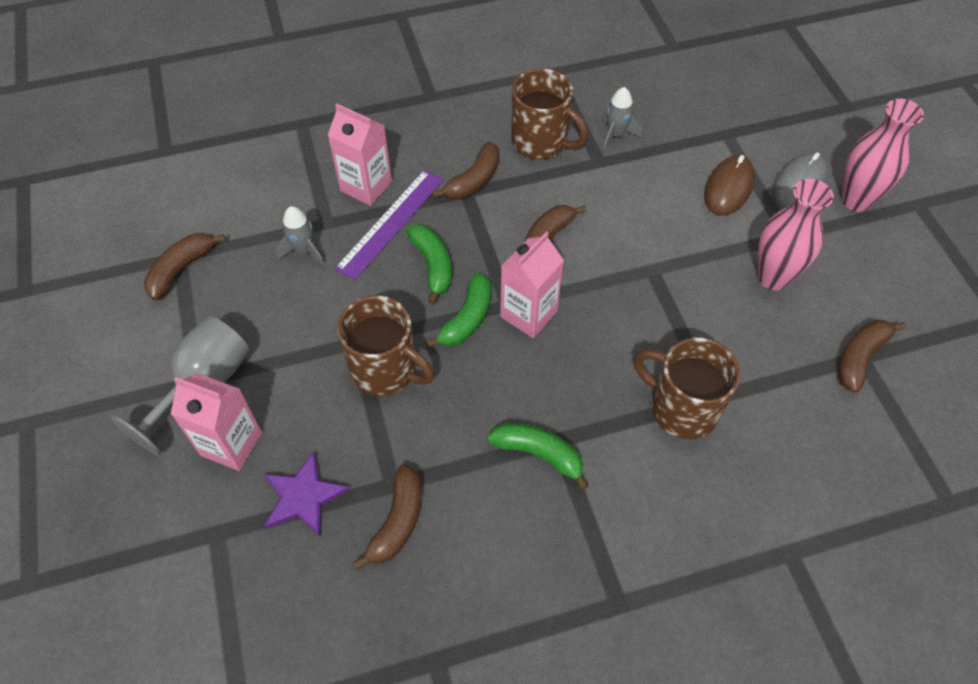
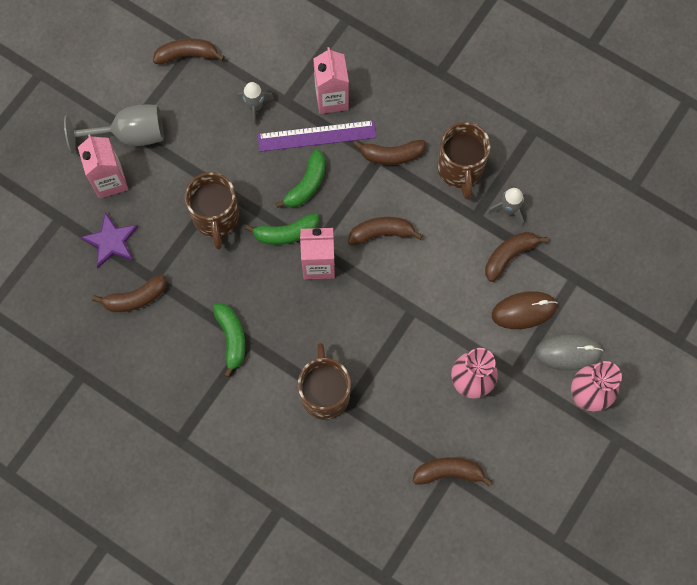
camera: 50 degrees right, 15 degrees up
(662, 163) = (509, 256): none -> brown banana

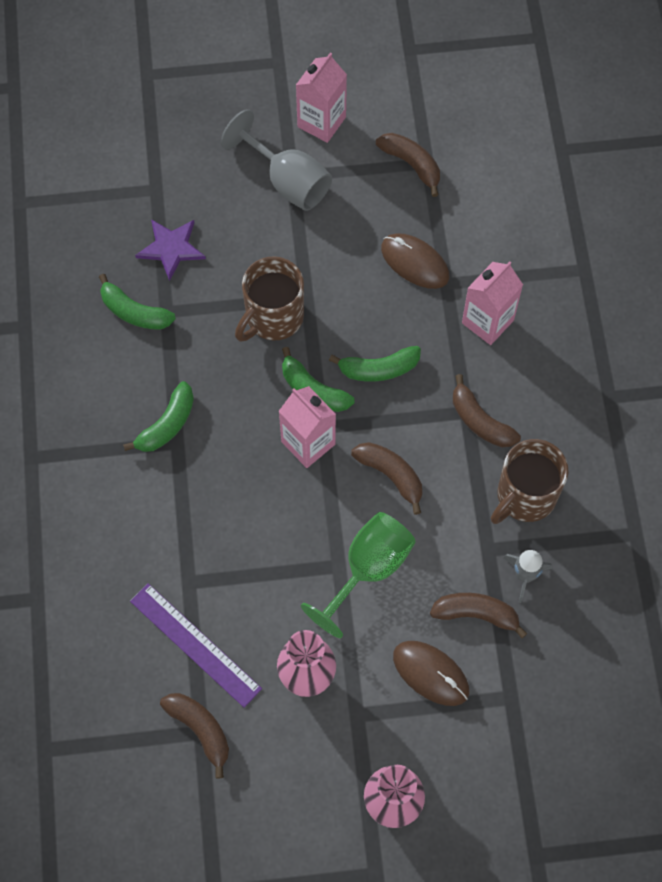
camera: 50 degrees right, 5 degrees down
(110, 181) = (228, 200): pink carton -> pink carton (321, 122)
(135, 298) = (134, 312): brown banana -> green banana
(255, 107) = (414, 262): grey rocket -> brown mouse
(317, 136) = (437, 338): purple ruler -> purple ruler (195, 644)
(325, 393) = (183, 550): brown mug -> none
(430, 294) = (368, 569): none -> green goblet
(568, 352) = (425, 752): grey mouse -> none

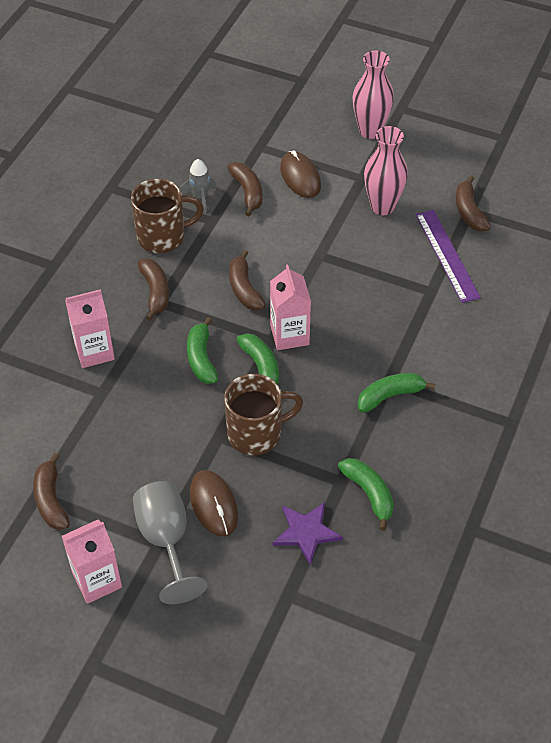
camera: 150 degrees left, 15 degrees down
(368, 569) = (300, 244): green goblet -> none
(378, 369) = (201, 358): green banana -> green banana turned 120 degrees counterclockwise
(414, 262) = (113, 420): brown mouse -> brown mouse (213, 504)
(476, 614) = (247, 192): brown banana -> brown banana turned 150 degrees counterclockwise

